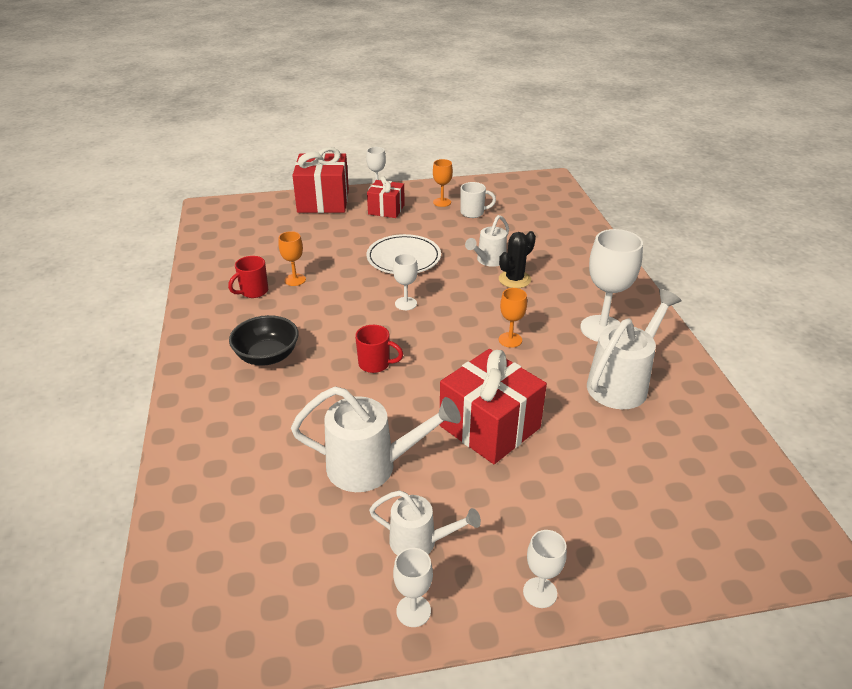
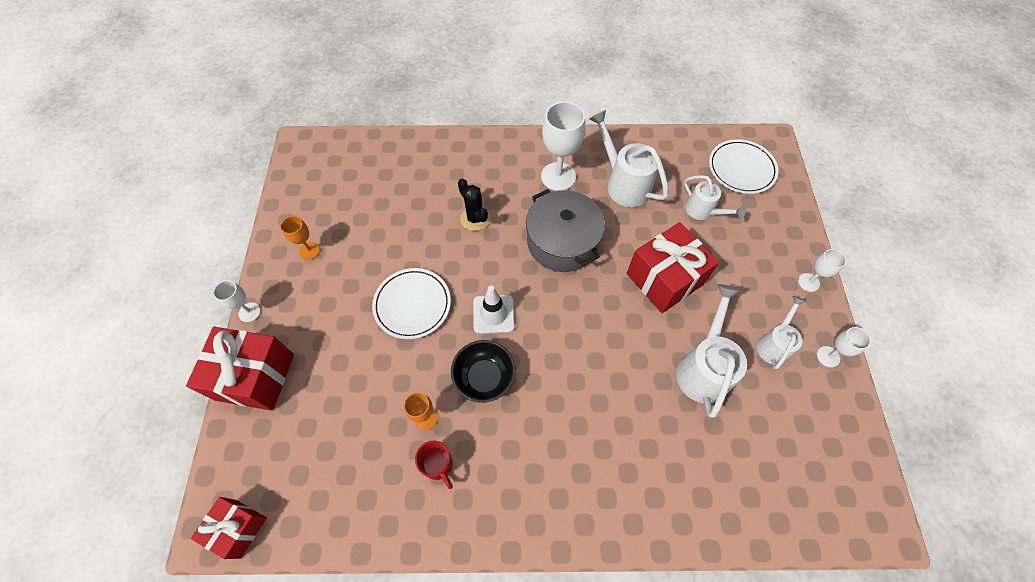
camera: 80 degrees left, 25 degrees up
(267, 356) = (556, 450): black bowl -> black bowl (484, 377)
(375, 364) = (580, 351): red mug -> none
(386, 209) = (304, 308): red gift -> red gift (238, 528)
(406, 303) = (493, 314): white goblet -> white traffic cone
(473, 213) = (344, 226): white mug -> none
(488, 260) = (438, 232): white watering can -> white watering can (703, 211)
(510, 340) = (562, 242): orange goblet -> grey pot
(726, 509) = (741, 169): none -> white plate

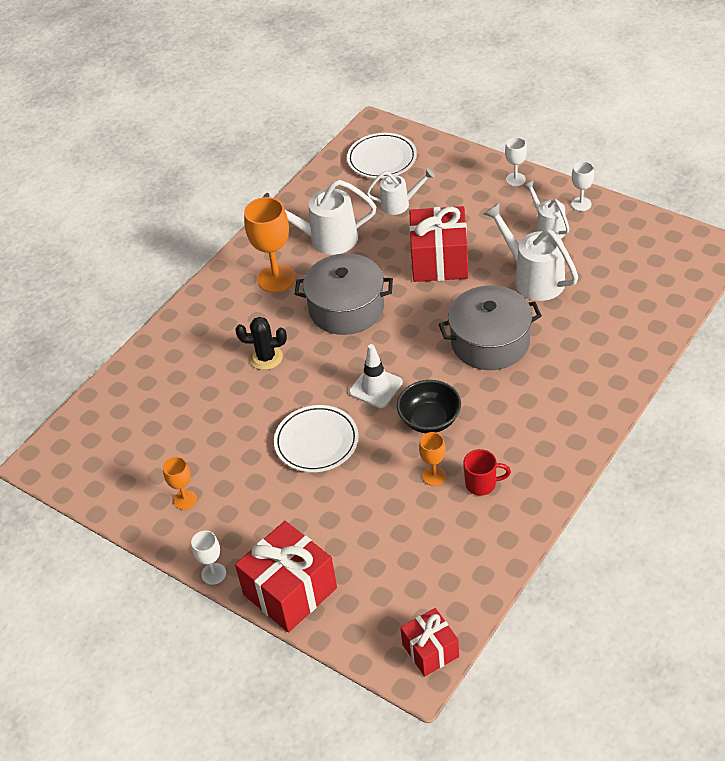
camera: 50 degrees left, 15 degrees down
(558, 176) = (276, 278): white goblet -> orange goblet
(602, 375) = (490, 342): none -> grey pot

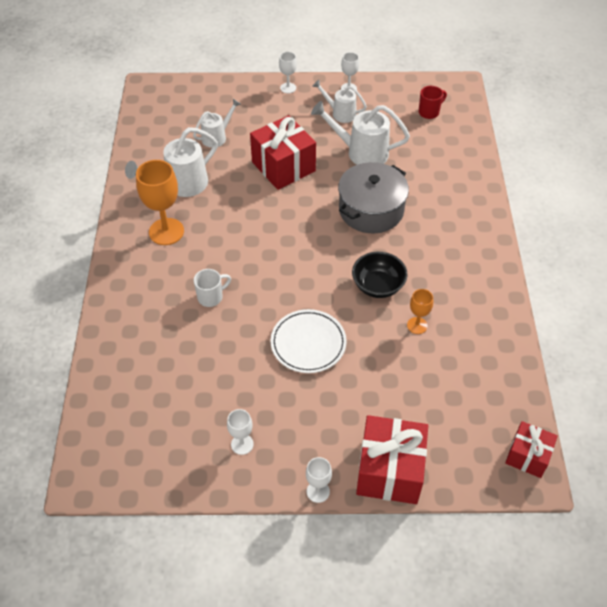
camera: 40 degrees left, 5 degrees up
(185, 500) = (242, 444): orange goblet -> white goblet
(266, 357) = (211, 297): black cactus -> white mug
(346, 308) = (243, 231): grey pot -> none
(375, 387) = (317, 280): white traffic cone -> none
(382, 159) = (174, 108): white plate -> none
(482, 484) = (455, 314): red mug -> red mug (429, 112)

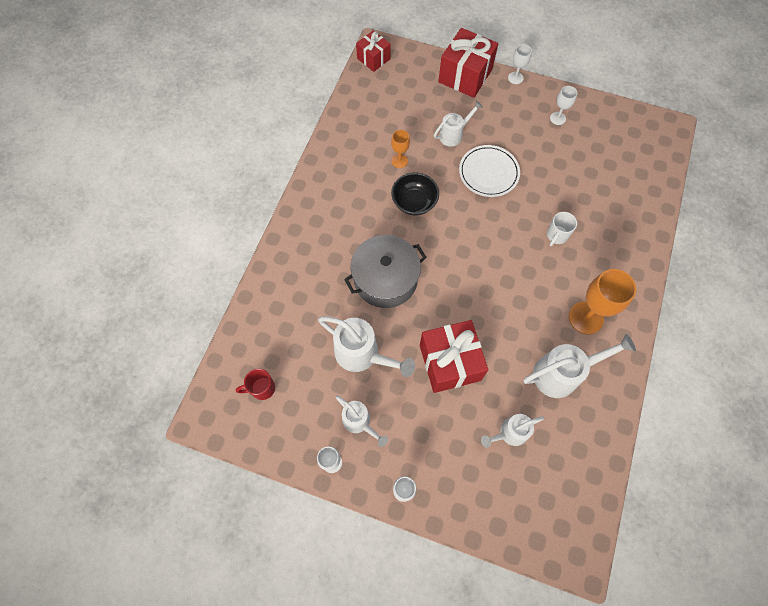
camera: 160 degrees left, 15 degrees up
(211, 297) = (556, 236): white mug -> white mug turned 45 degrees counterclockwise
(368, 378) = (453, 135): none -> white watering can

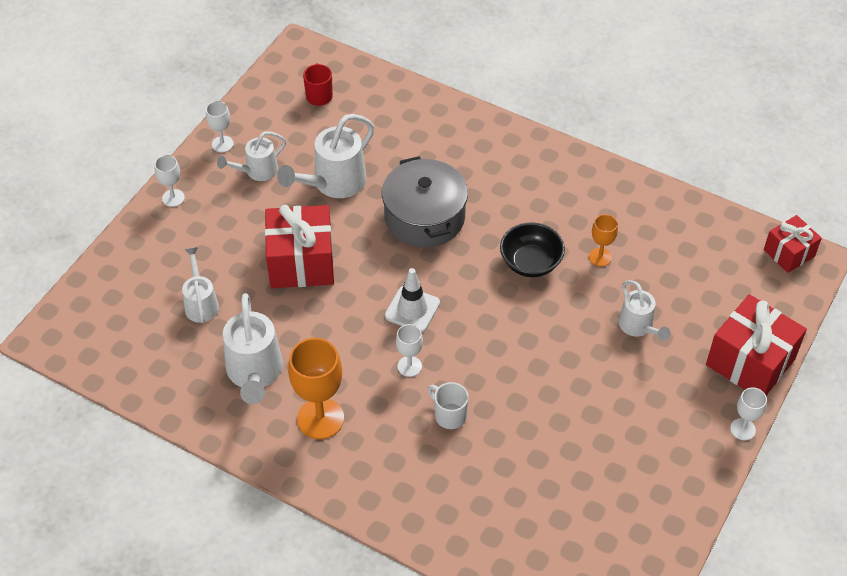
camera: 100 degrees right, 15 degrees down
(474, 273) = (412, 309): none -> white traffic cone
(488, 173) = (566, 356): white plate -> none
(557, 118) = (656, 469): white goblet -> white goblet (409, 366)

